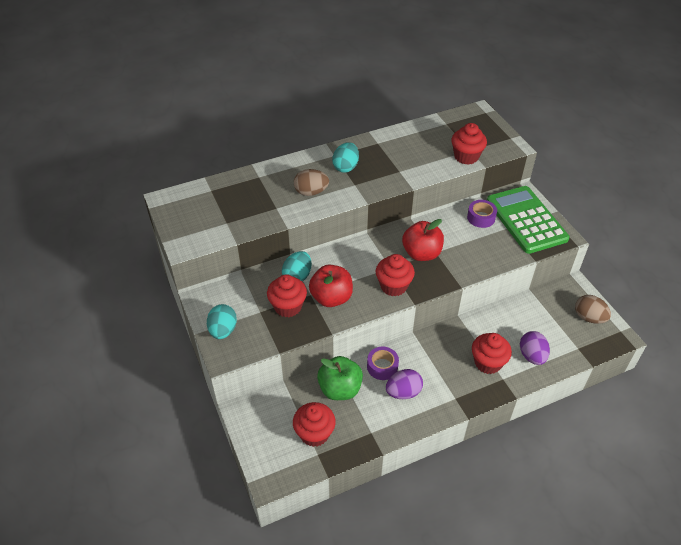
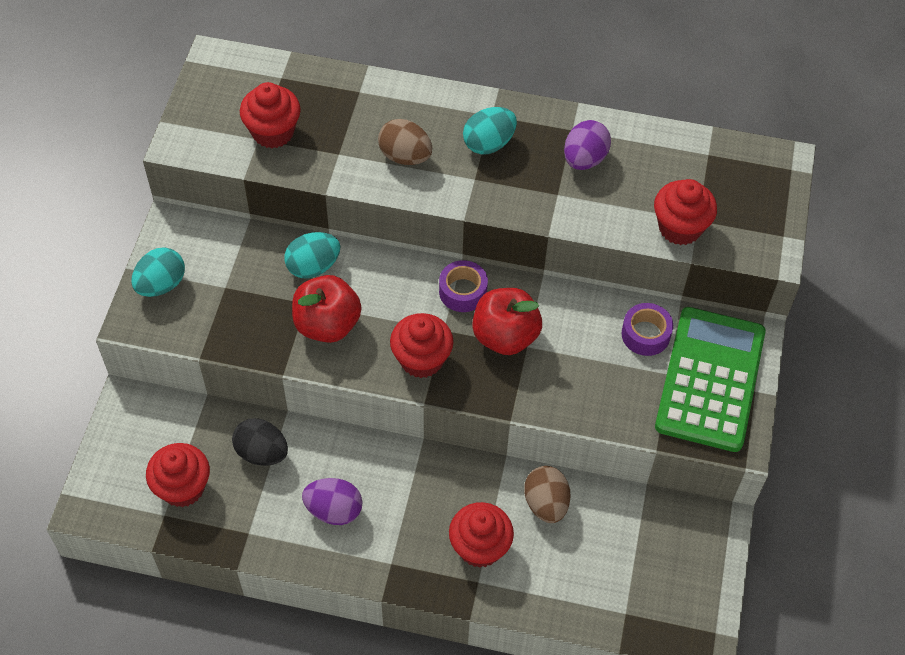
camera: 35 degrees right, 10 degrees up
(288, 307) = (263, 302): red cupcake -> red cupcake (273, 132)
(340, 389) = (262, 452): green apple -> black egg
(382, 367) = (339, 459): purple tape -> purple tape (463, 291)
(532, 356) = (549, 579): purple egg -> purple egg (584, 159)
(589, 317) = (689, 583): brown egg -> brown egg (546, 503)

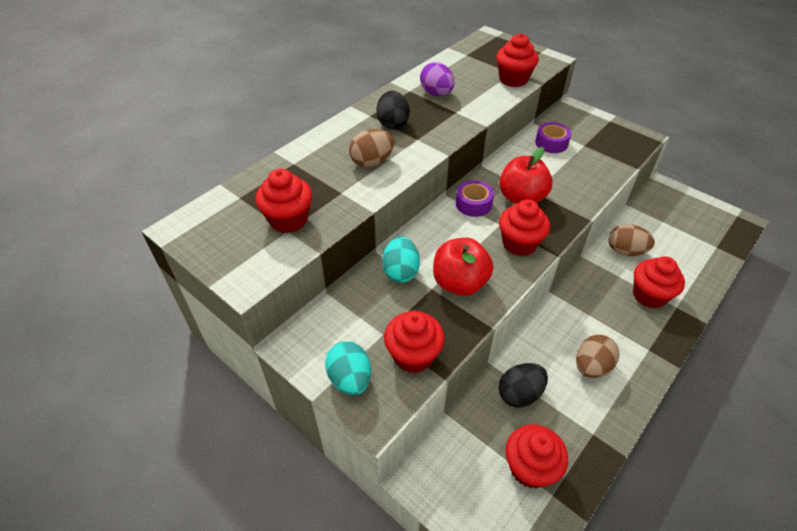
camera: 60 degrees left, 10 degrees down
(212, 322) = (413, 356): none -> red cupcake
(334, 510) = (591, 366): purple egg -> brown egg
(489, 144) = (393, 124): turquoise egg -> black egg
(710, 379) = (595, 132): green calculator -> none

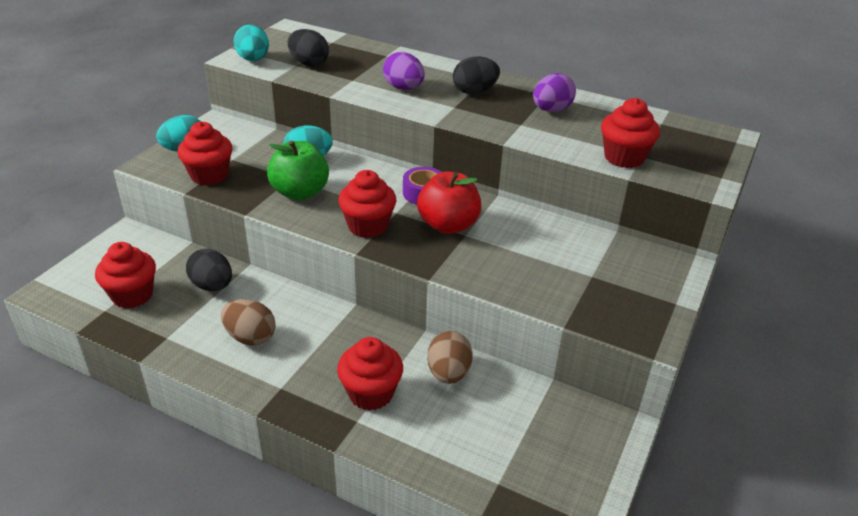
camera: 75 degrees right, 10 degrees down
(257, 265) = (253, 60): none -> turquoise egg
(288, 220) = (309, 63): red cupcake -> black egg
(372, 162) = (403, 88): brown egg -> purple egg
(459, 283) = (300, 192): red apple -> green apple
(551, 143) = (577, 246): purple tape -> none

